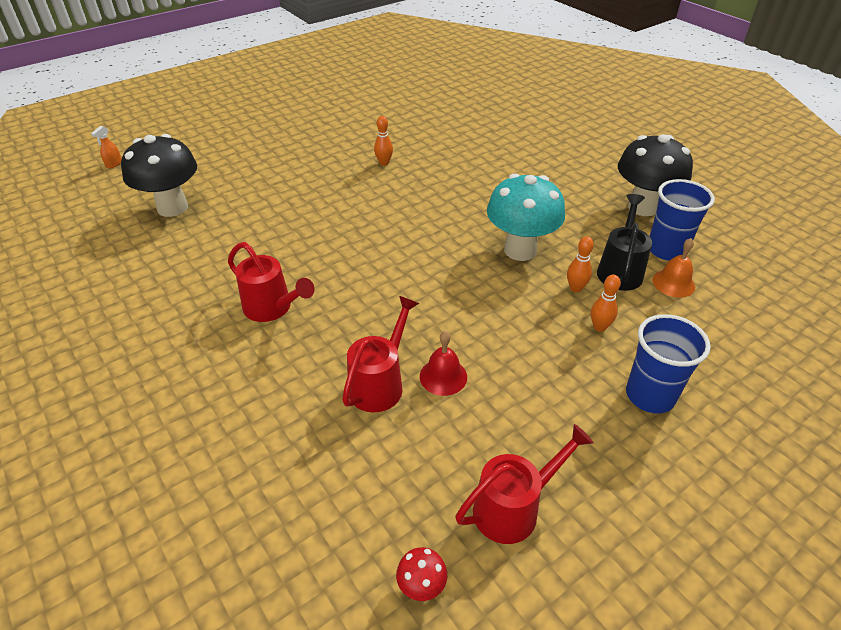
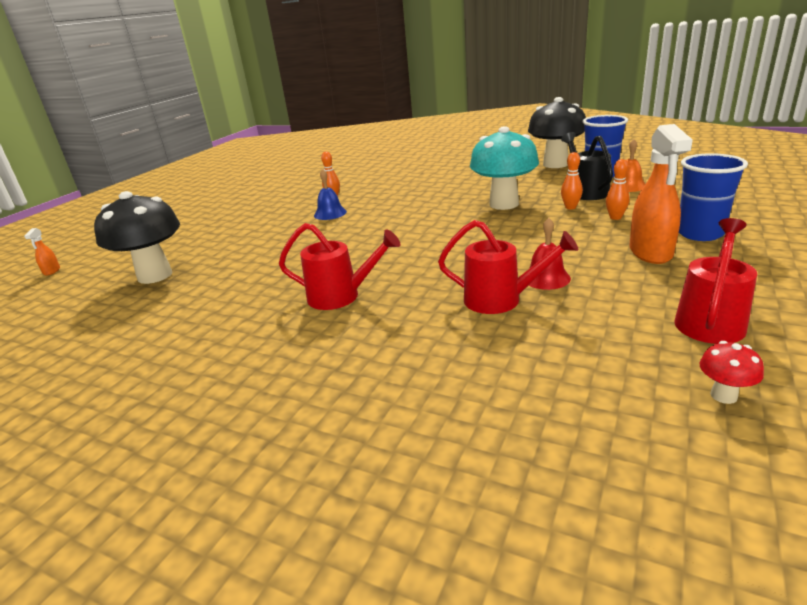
camera: 25 degrees left, 15 degrees down
(361, 186) = (330, 213): none -> blue bell
(380, 383) = (501, 300): red watering can -> red watering can turned 105 degrees clockwise
(569, 395) = (650, 253): none -> orange spray bottle

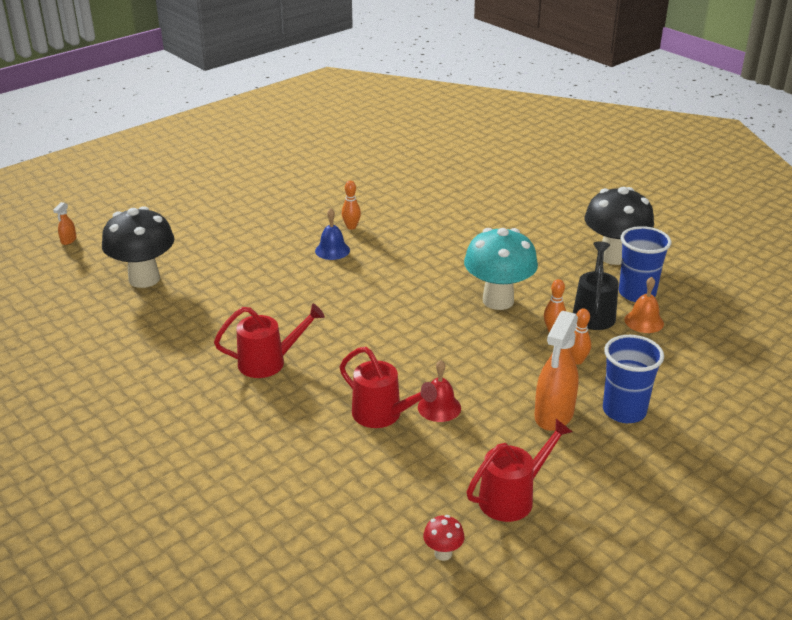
camera: 20 degrees right, 5 degrees up
(342, 296) = (269, 362): red watering can -> red watering can turned 45 degrees counterclockwise

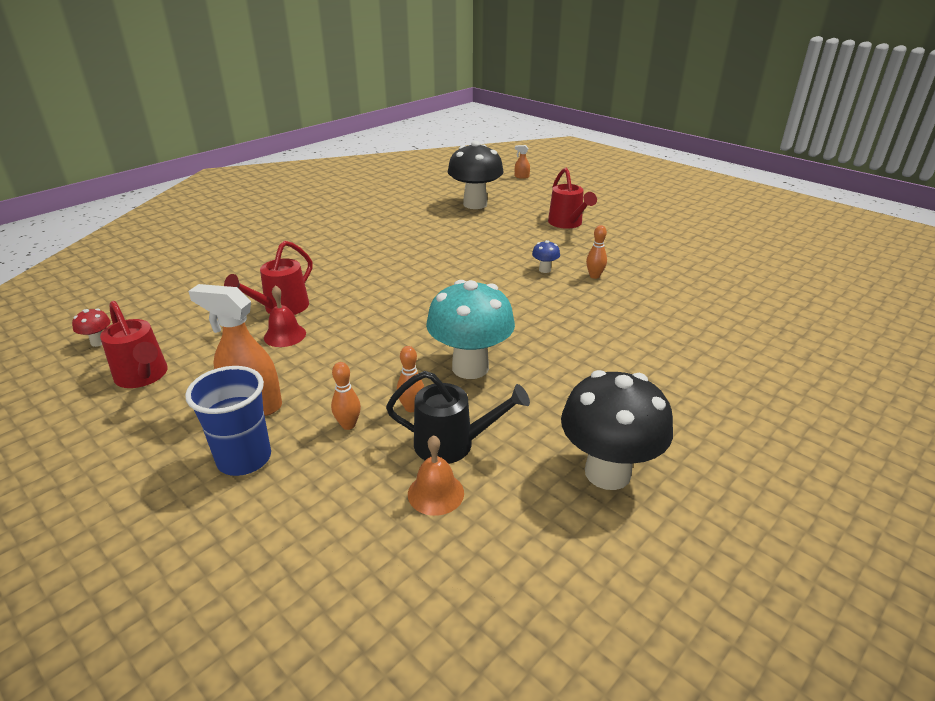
camera: 85 degrees right, 0 degrees up
(269, 362) = (363, 257): red watering can -> red watering can (567, 224)
(332, 250) = (544, 270): blue bell -> blue mushroom
(637, 293) = (508, 491): blue cup -> none

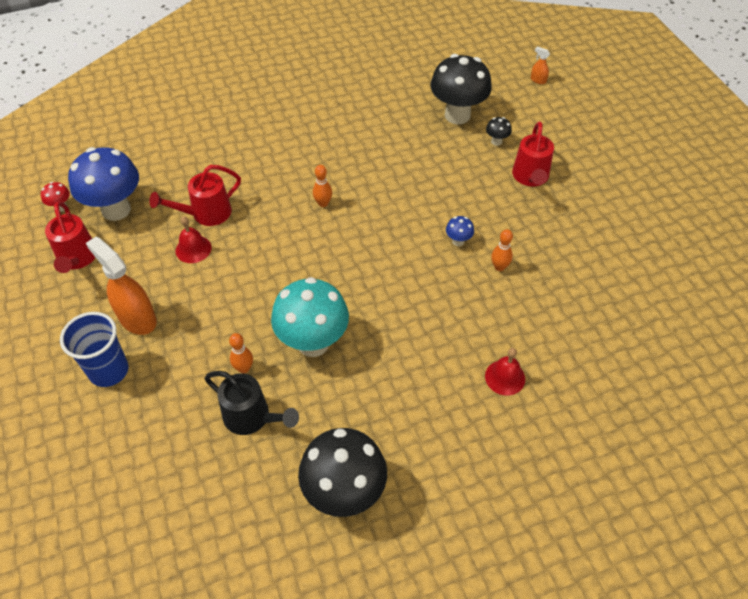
camera: 25 degrees right, 20 degrees up
(172, 328) = (116, 210): none -> blue mushroom
(348, 425) = (191, 367): orange bowling pin -> orange bowling pin (323, 203)
(435, 493) = (214, 457): orange bell -> none
(521, 211) = (496, 141): none -> black mushroom
(670, 340) = (505, 377): none -> red bell

